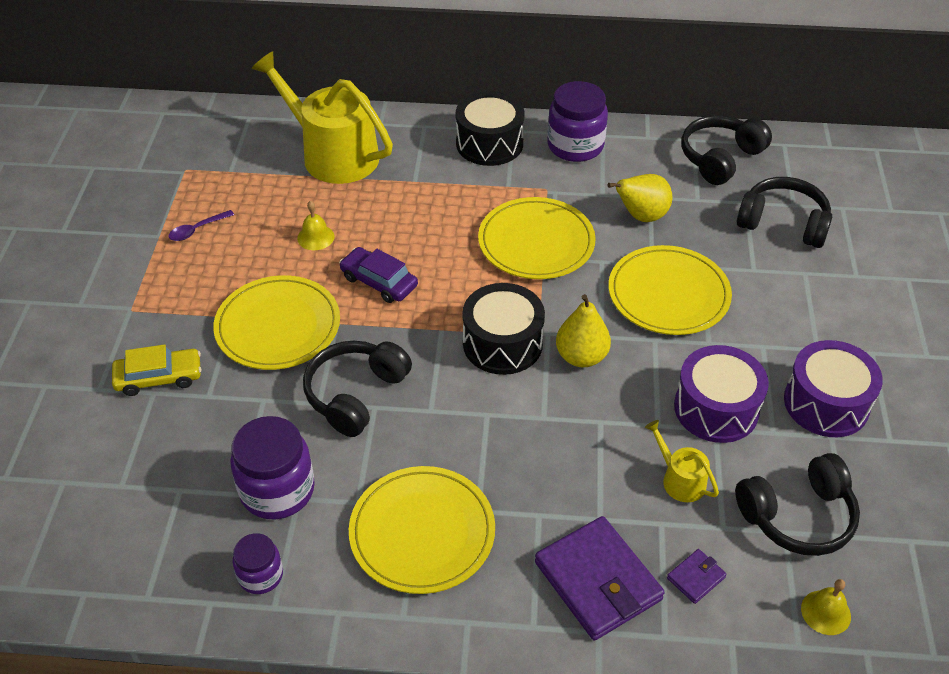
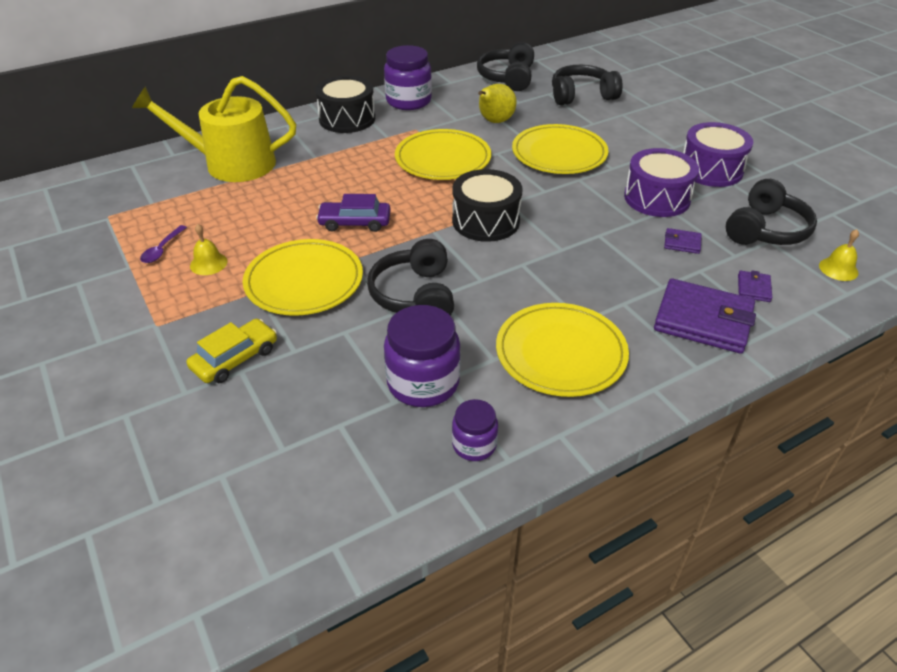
camera: 35 degrees left, 5 degrees down
(315, 237) = (273, 216): yellow bell -> yellow bell (208, 263)
(581, 356) = (545, 206): yellow pear -> none
(680, 480) = (682, 243): yellow watering can -> purple wallet

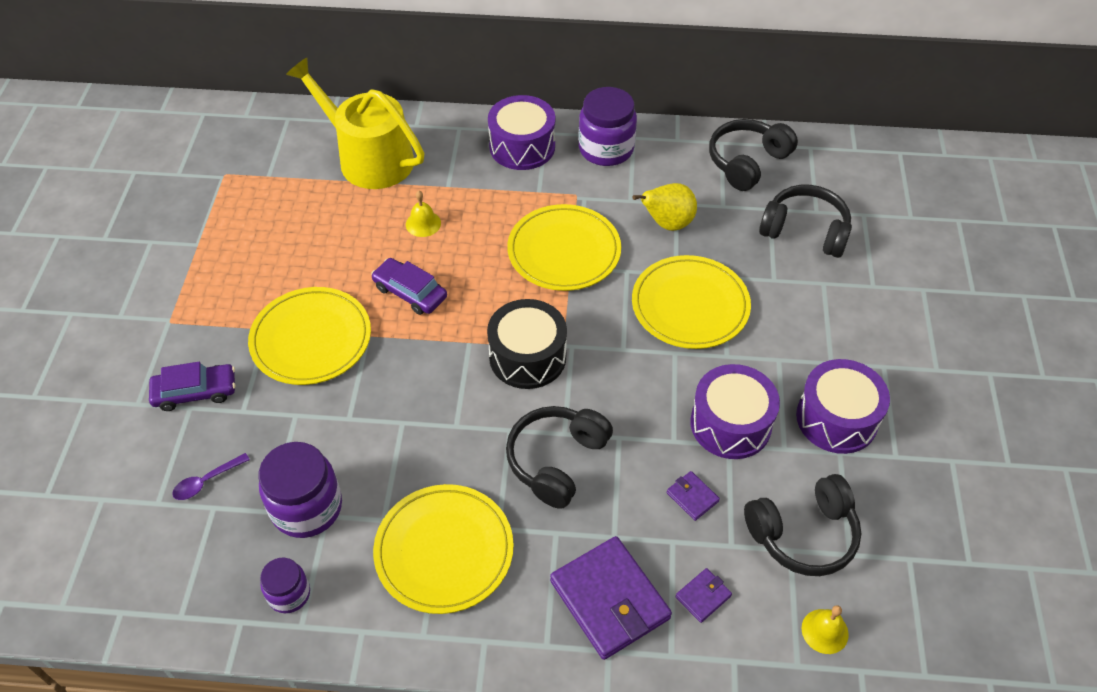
camera: 35 degrees right, 10 degrees up
(162, 249) = (235, 238): purple spoon -> purple spoon (207, 481)
(208, 263) = (256, 274): yellow bell -> yellow bell (423, 223)
(235, 358) = (195, 392): yellow car -> purple car
(347, 119) = (522, 146): black drum -> purple drum
(415, 295) = (384, 409): black headphones -> black headphones (556, 460)

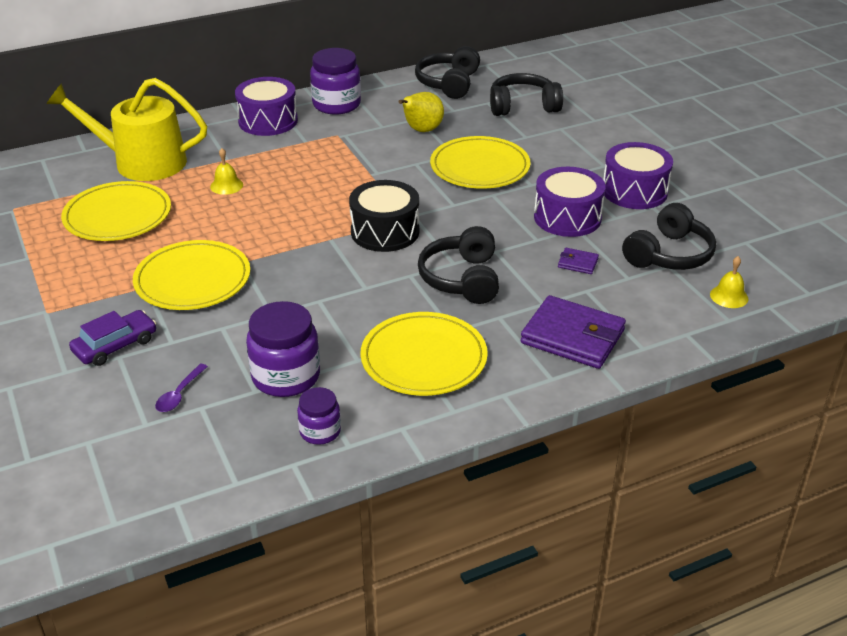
camera: 30 degrees left, 15 degrees down
(410, 292) = (253, 227): purple car -> none
(564, 251) = (357, 167): yellow plate -> yellow plate (118, 216)
(703, 596) = (634, 310): purple wallet -> none

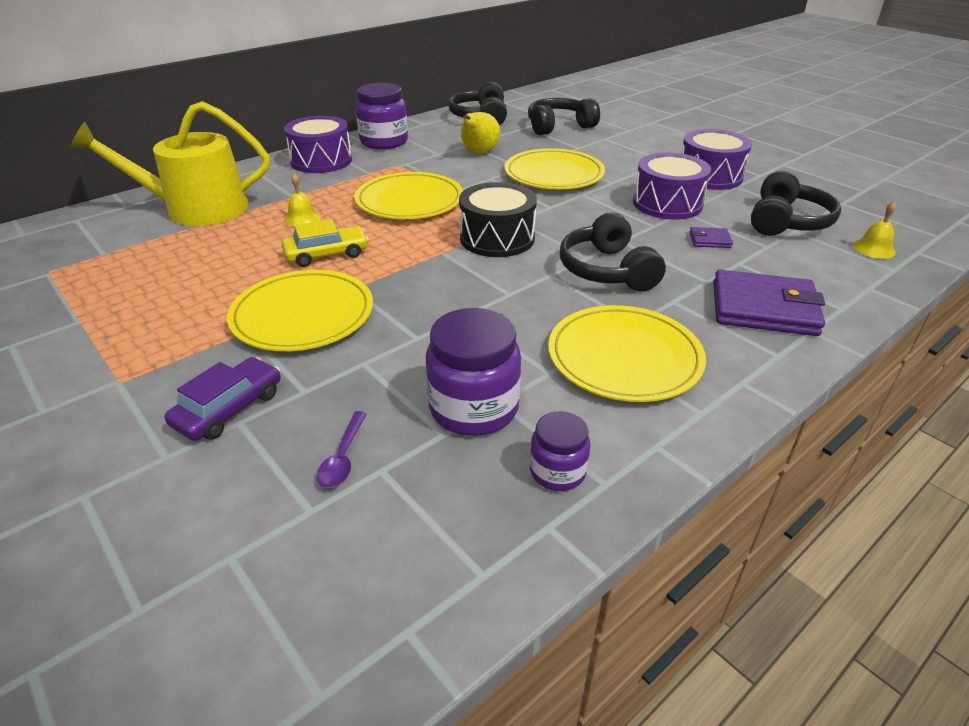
camera: 15 degrees left, 0 degrees up
(118, 216) = (185, 262): yellow plate -> yellow plate (409, 201)
(233, 225) = (327, 254): none -> yellow car

